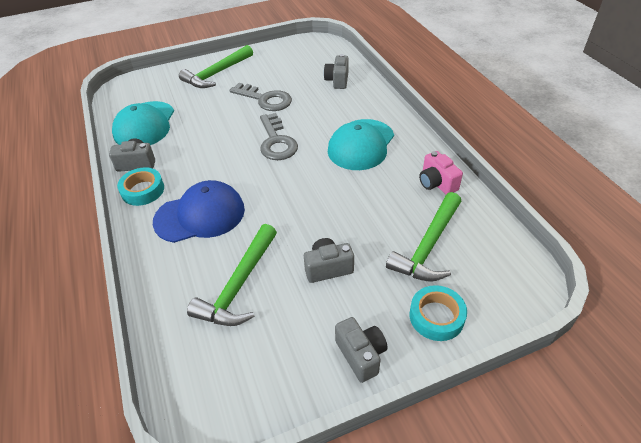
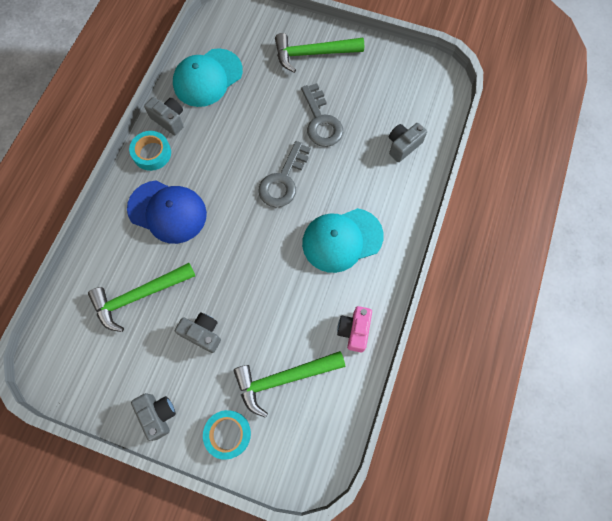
camera: 40 degrees right, 25 degrees up
(361, 355) = (158, 414): grey camera -> grey camera turned 45 degrees counterclockwise

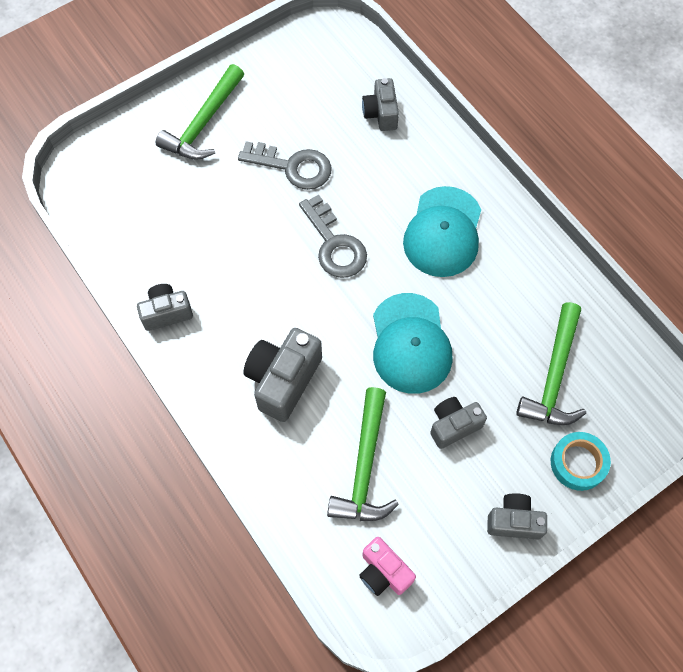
camera: 55 degrees left, 5 degrees down
(152, 153) = (195, 355): turquoise tape -> none
(167, 212) = (283, 380): blue cap -> grey camera
(207, 78) = (144, 242): turquoise cap -> turquoise cap (410, 344)
(354, 330) = (547, 281): pink camera -> pink camera (383, 572)

